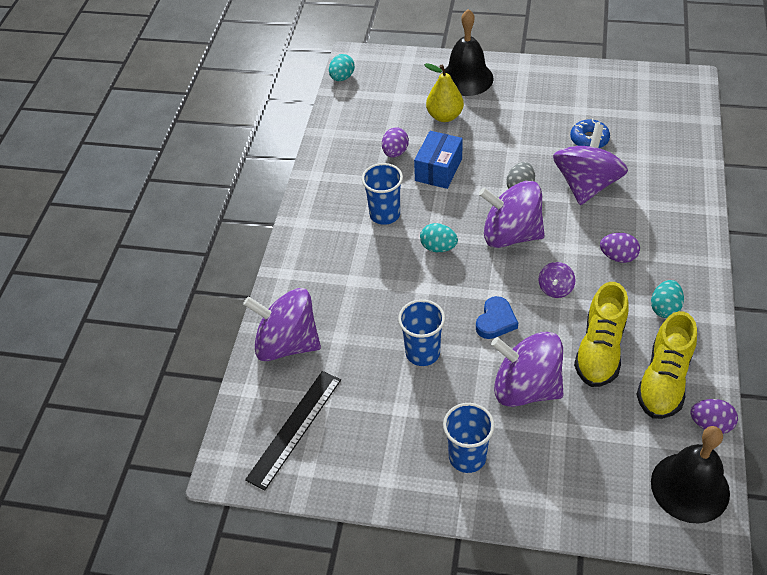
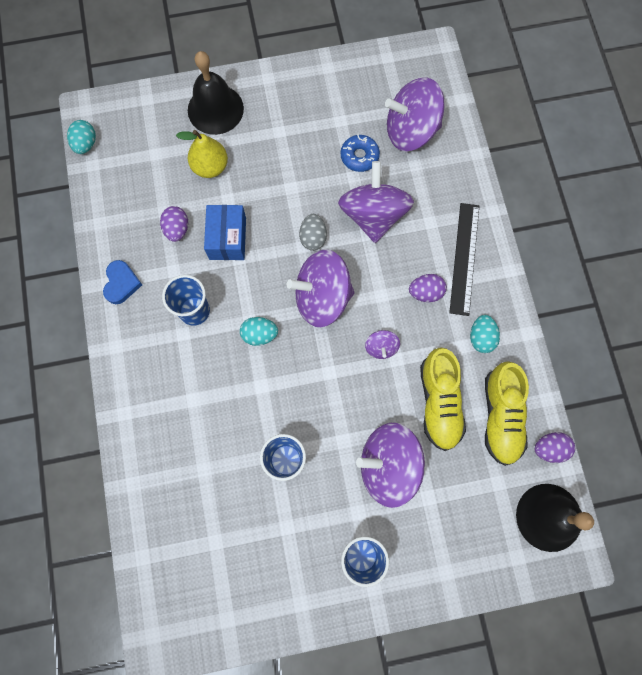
camera: 25 degrees left, 25 degrees up
(287, 343) = (157, 493): purple spinning top -> purple spinning top (410, 130)
(295, 428) = (200, 582): black ruler -> black ruler (464, 258)
(495, 321) = (339, 402): blue heart -> blue heart (121, 283)

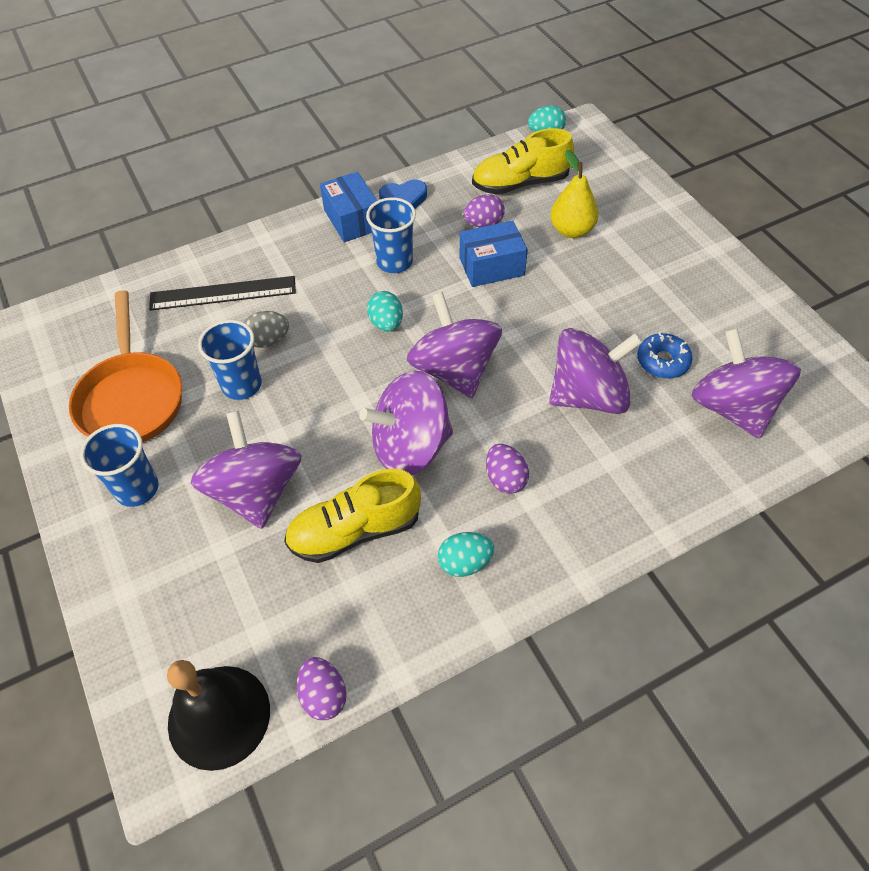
camera: 75 degrees right, 20 degrees down
(130, 333) = (352, 220): none -> blue box
(215, 109) = (645, 216): black bell -> none
(271, 551) = (132, 398): none -> orange pan
(313, 238) = (528, 342): grey egg -> grey egg (268, 340)
(381, 347) = (410, 446): purple spinning top -> purple spinning top, size x2.22
(464, 258) = (575, 515): black ruler -> black ruler (223, 293)
(501, 416) = (355, 615): yellow shoe -> yellow shoe (520, 183)

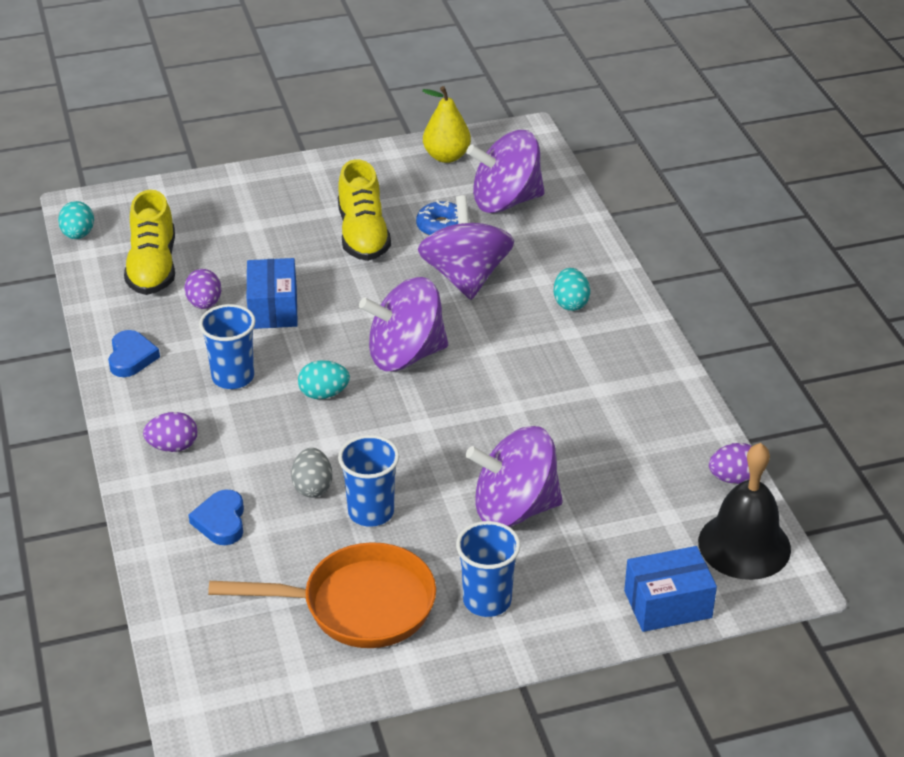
camera: 80 degrees left, 15 degrees down
(223, 293) = (221, 521): black ruler -> blue heart
(352, 220) = (146, 403): blue box -> blue box (668, 604)
(355, 531) = (576, 443): yellow shoe -> yellow shoe (363, 235)
(410, 446) = (490, 396): purple spinning top -> none
(465, 563) = (624, 379): turquoise egg -> turquoise egg (570, 303)
(505, 479) = (544, 342): purple egg -> purple egg (173, 447)
(571, 230) = (245, 246): yellow pear -> yellow pear (446, 156)

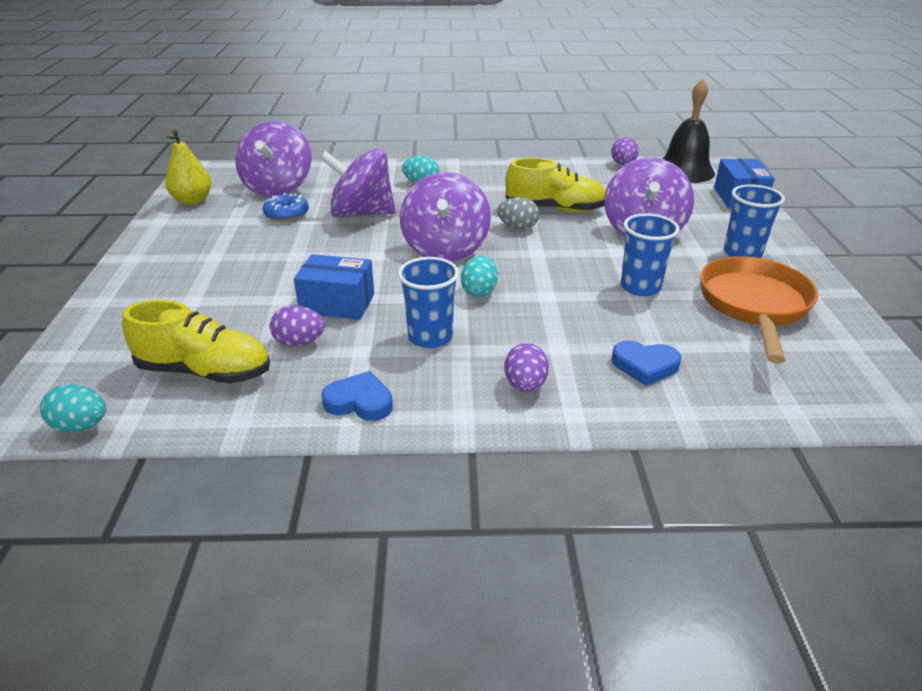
camera: 75 degrees left, 5 degrees down
(312, 487) = (604, 311): grey egg -> grey egg (518, 227)
(363, 235) = (265, 247): yellow shoe -> yellow shoe (555, 209)

